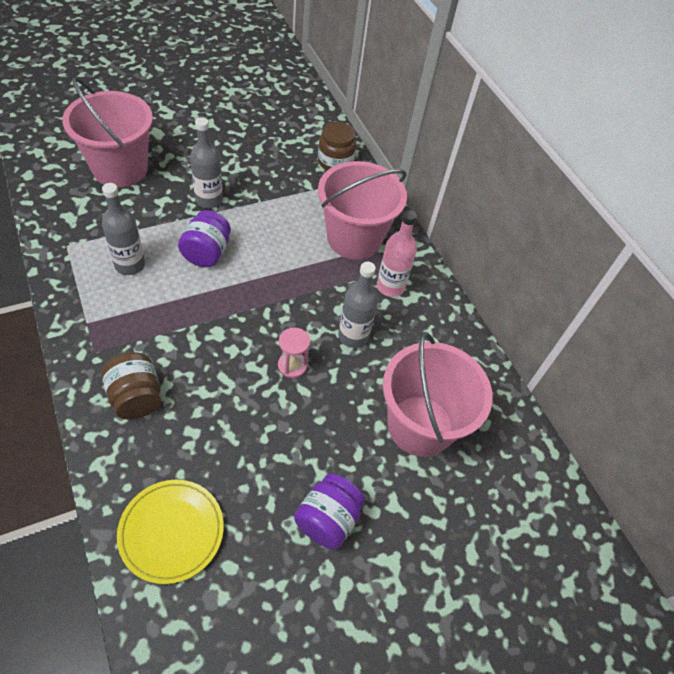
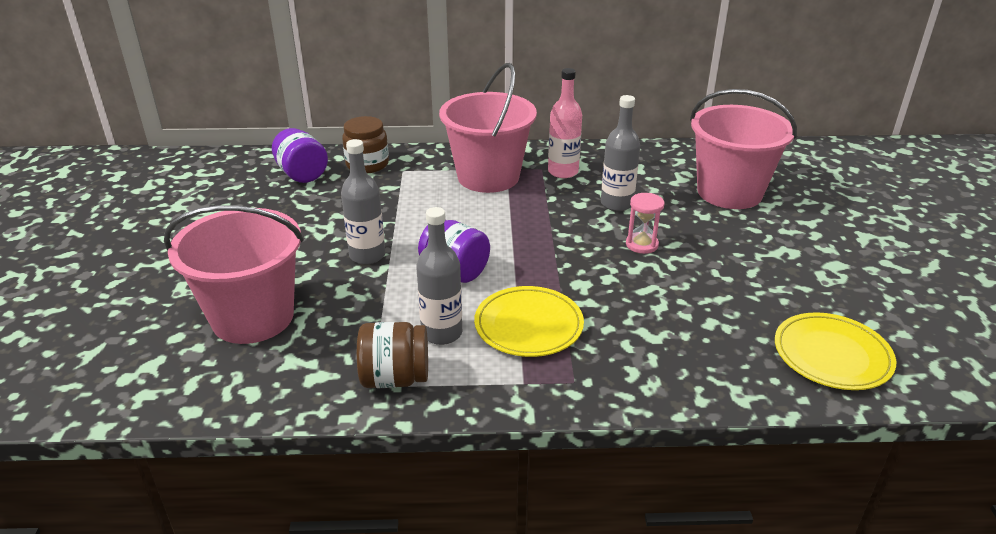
camera: 60 degrees left, 20 degrees down
(136, 397) = (654, 356): brown jar -> brown jar (395, 378)
(153, 311) = (528, 325): none -> yellow plate
(327, 519) = (822, 259): purple jar -> purple jar (302, 174)

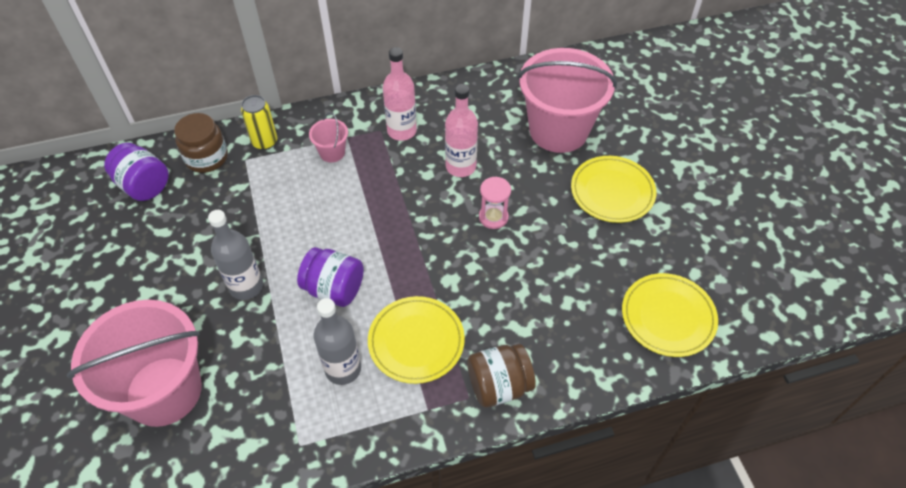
camera: 15 degrees left, 20 degrees up
(395, 378) = (317, 431): brown jar -> brown jar (499, 385)
(426, 161) = (265, 142): none -> yellow can
(488, 177) = (332, 152): pink bucket -> pink bucket, size x0.42
(616, 204) = (460, 166): grey bottle -> pink bottle
(781, 245) = (612, 192): none -> yellow plate

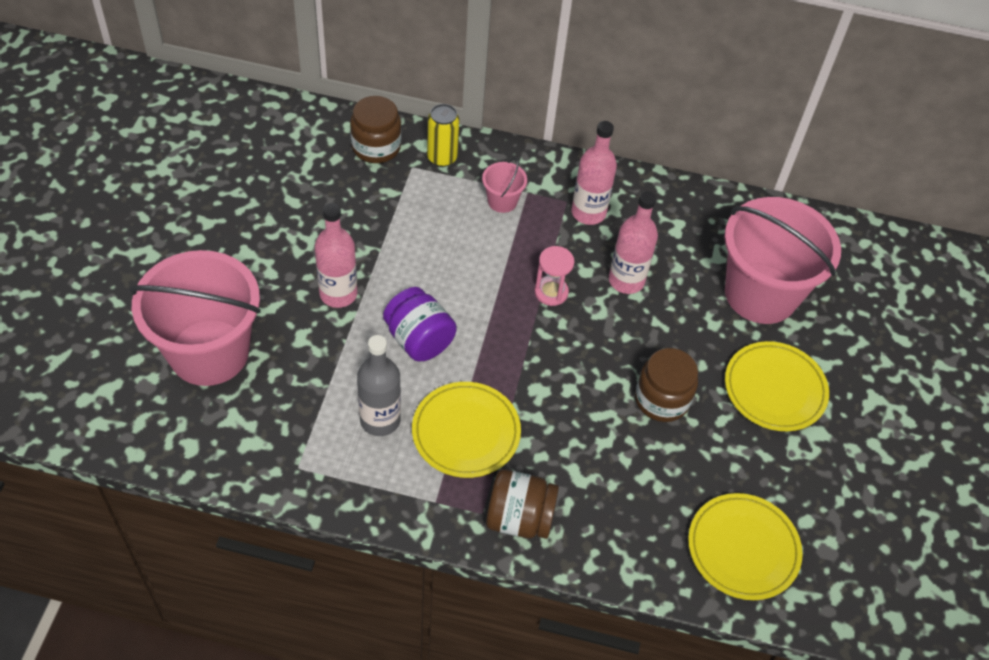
camera: 25 degrees right, 0 degrees up
(144, 186) = (302, 147): purple jar -> none
(246, 286) = (338, 294): grey bottle -> pink bottle
(493, 217) = (625, 350): pink hourglass -> pink hourglass (551, 292)
(542, 239) = (662, 399): none -> brown jar

